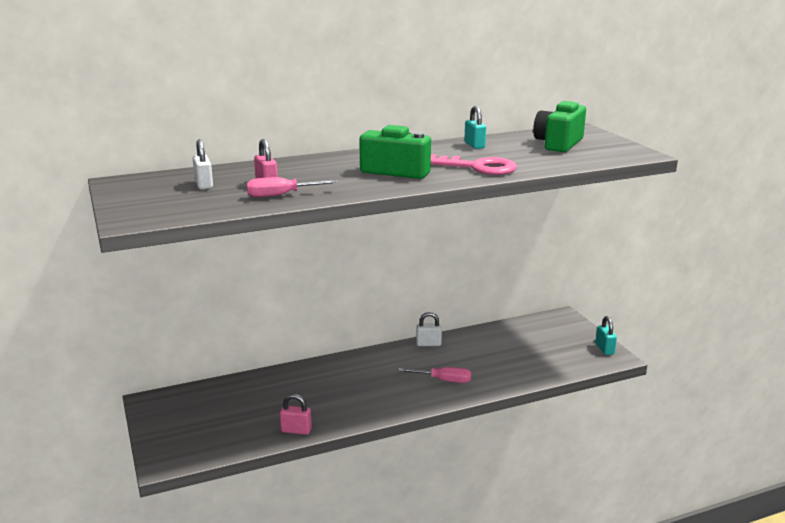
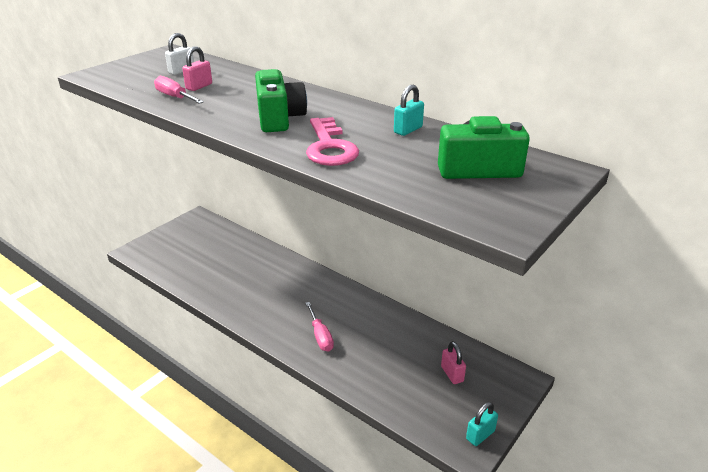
camera: 60 degrees right, 10 degrees up
(296, 430) = (197, 288): pink padlock -> pink padlock (452, 374)
(428, 344) = (375, 306): white padlock -> none

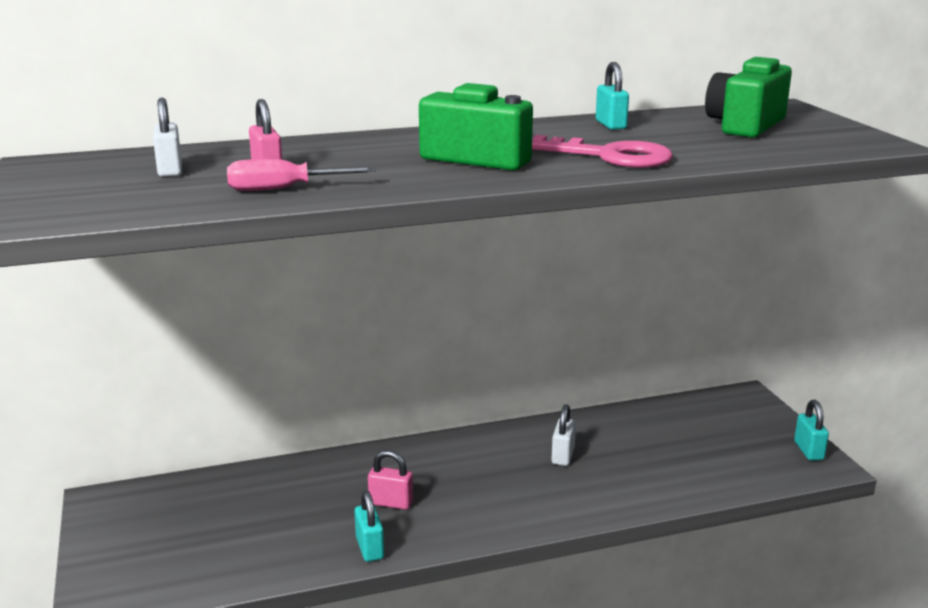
camera: 55 degrees left, 10 degrees down
(219, 300) = (369, 548): none -> turquoise padlock
(320, 336) = (551, 490): pink screwdriver -> none
(359, 327) = (563, 456): none -> white padlock
(452, 374) = (704, 430): pink padlock -> pink padlock (391, 503)

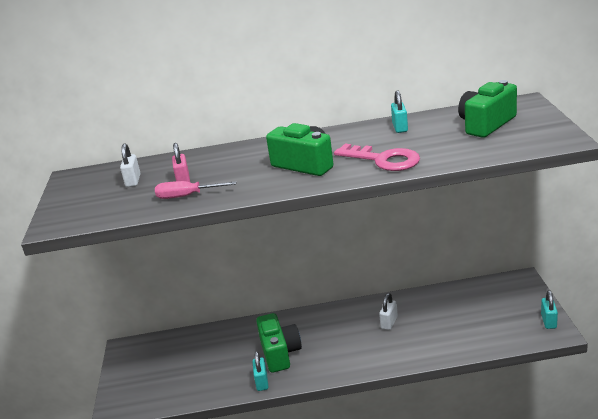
camera: 15 degrees right, 5 degrees up
(391, 503) = (280, 353): pink padlock -> green camera

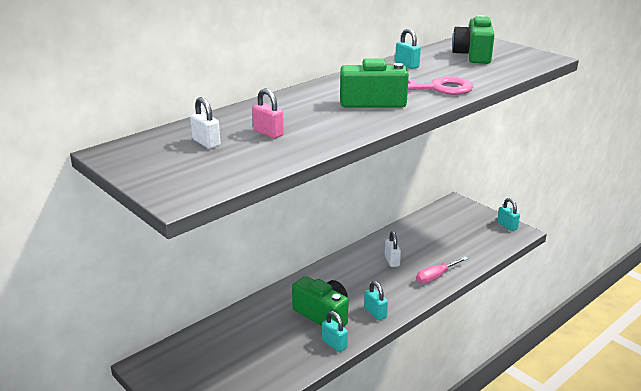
camera: 40 degrees left, 0 degrees up
(186, 196) = (296, 144): pink screwdriver -> pink screwdriver (435, 277)
(322, 367) = (375, 313): none -> turquoise padlock

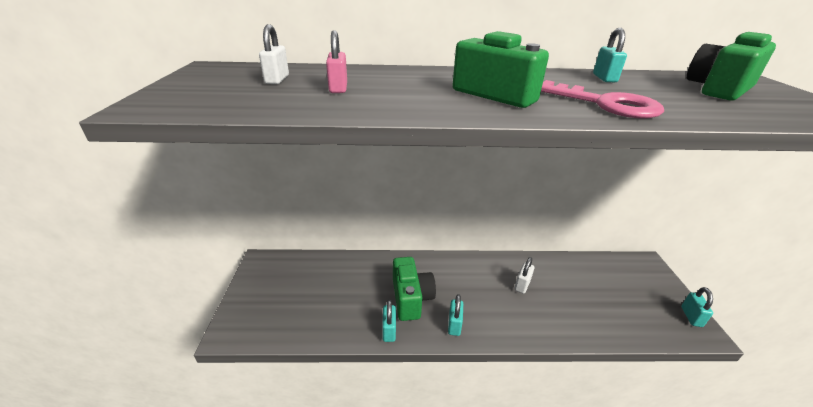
camera: 40 degrees right, 5 degrees up
(435, 277) = (550, 325): pink screwdriver -> none

